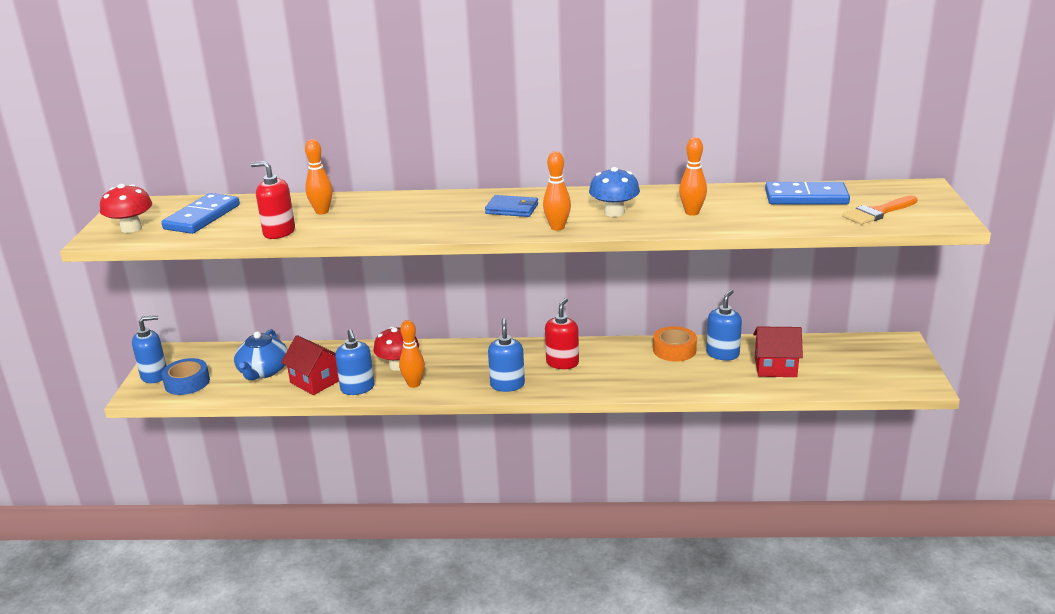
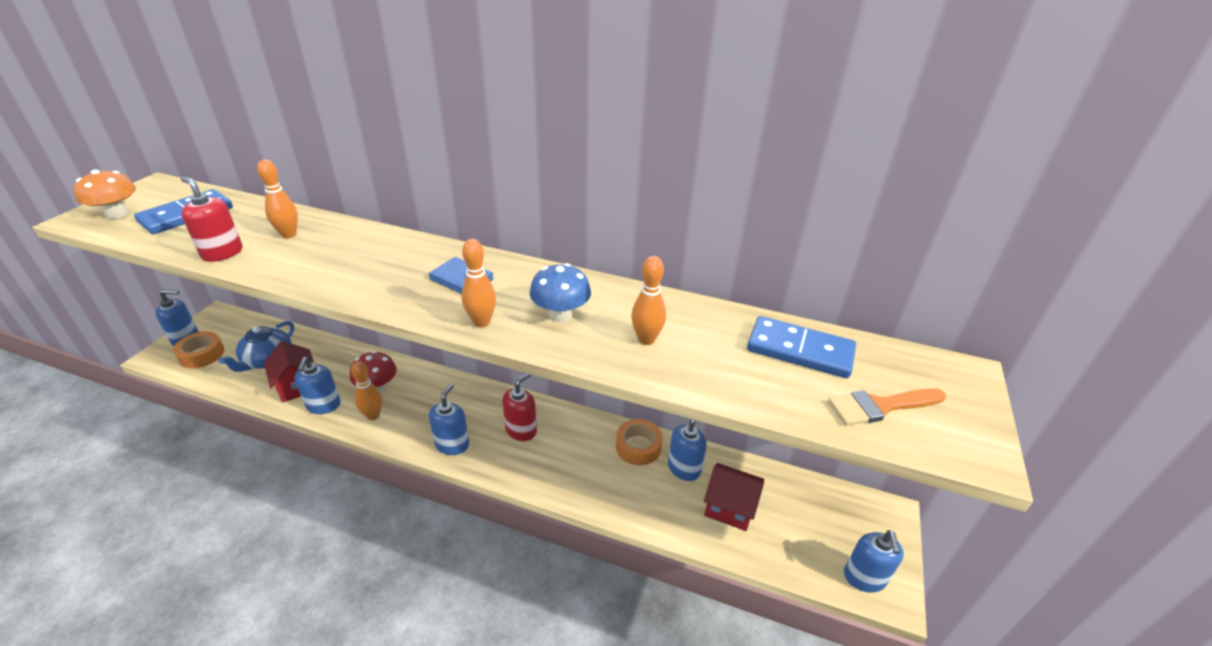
camera: 15 degrees right, 10 degrees up
(131, 228) = (117, 214): red mushroom -> orange mushroom
(187, 382) = (202, 354): blue tape -> orange tape
(900, 380) = (864, 578): none -> blue soap dispenser

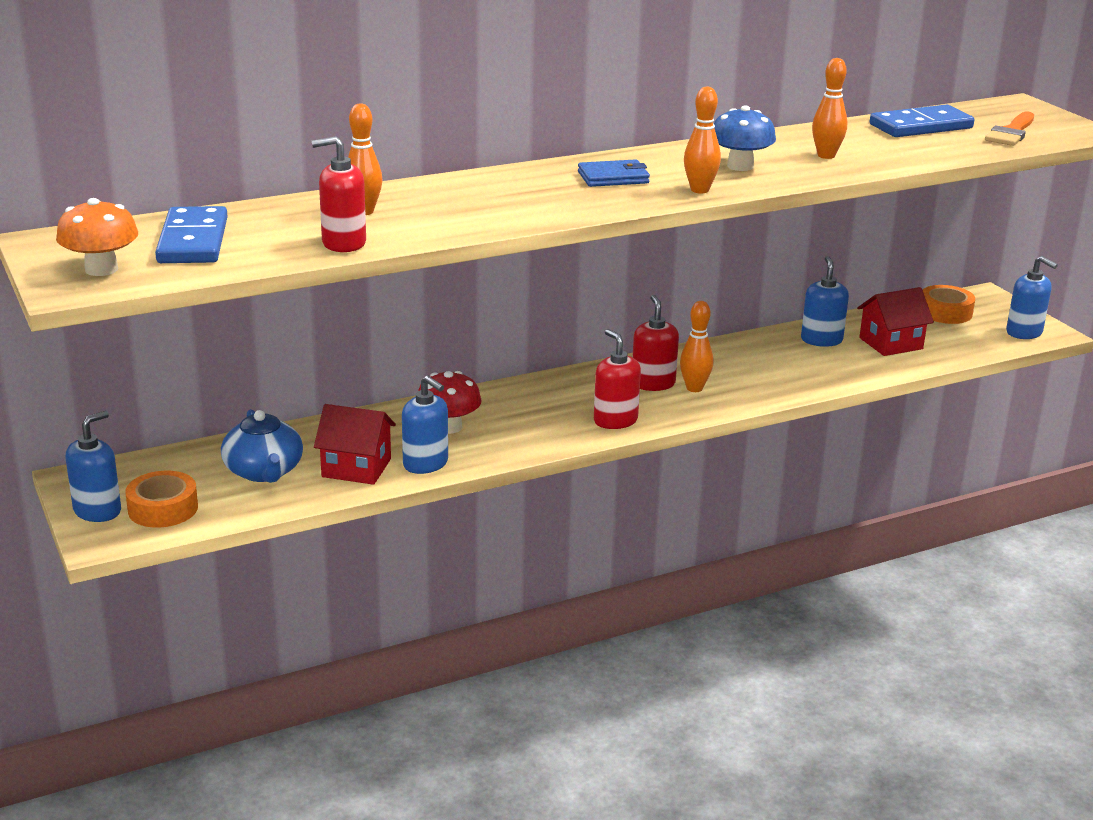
camera: 45 degrees left, 10 degrees down
(373, 416) = (495, 443): orange bowling pin -> orange bowling pin (694, 388)
(452, 444) = (615, 420): blue soap dispenser -> red soap dispenser
(638, 447) = (765, 346): orange tape -> orange tape (945, 312)

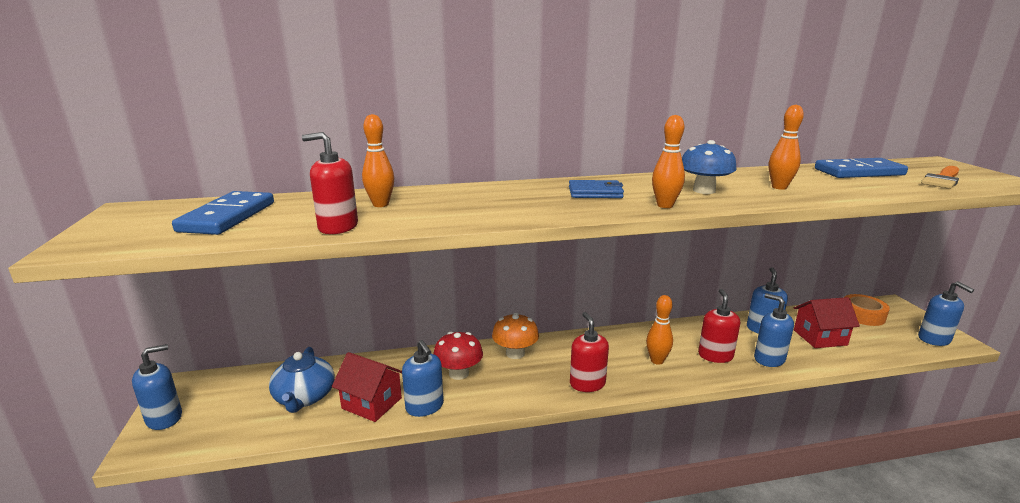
camera: 15 degrees right, 5 degrees down
(101, 269) = (127, 233): orange mushroom -> orange mushroom (515, 353)
(163, 509) = (209, 423): orange tape -> none
(653, 383) = (625, 353): red soap dispenser -> red soap dispenser (715, 355)
(829, 373) = (769, 359): none -> blue soap dispenser

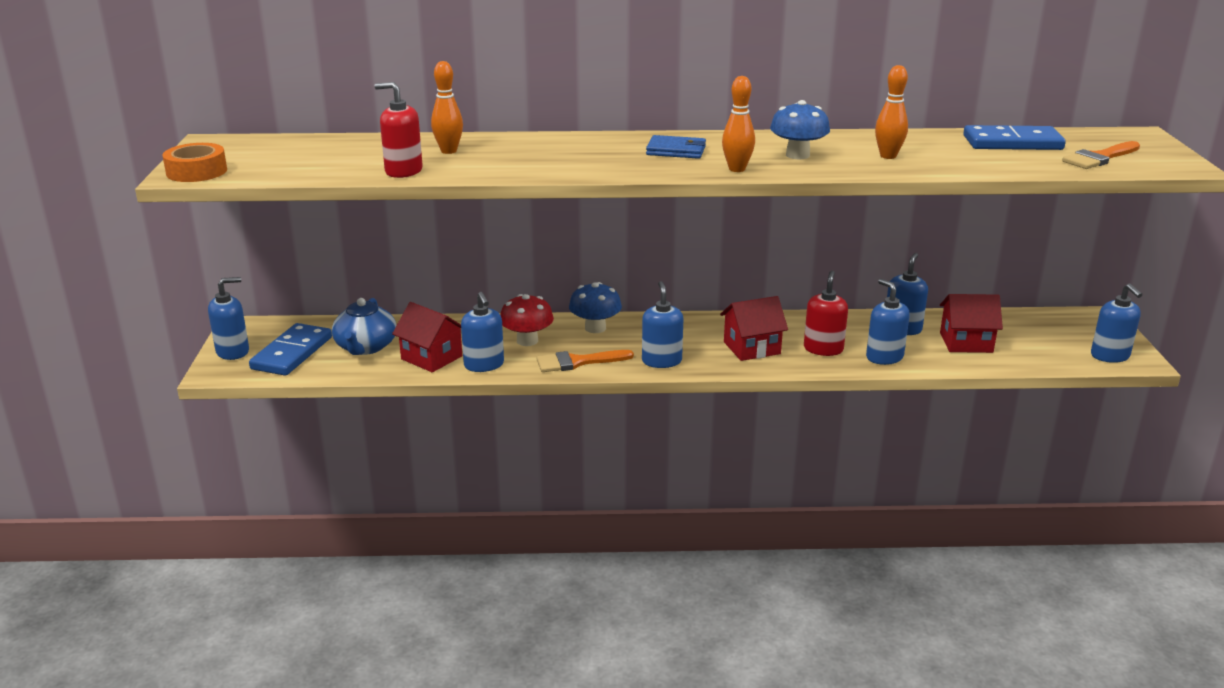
camera: 10 degrees right, 5 degrees up
(227, 217) = (303, 155): blue domino -> blue domino (292, 353)
(512, 393) = (578, 362): none -> orange brush
(515, 353) = (595, 328): orange mushroom -> blue mushroom
(587, 383) = (661, 361): red soap dispenser -> blue soap dispenser
(657, 361) = (752, 348): orange bowling pin -> red house
(862, 315) = (1044, 325): orange tape -> orange tape (196, 171)

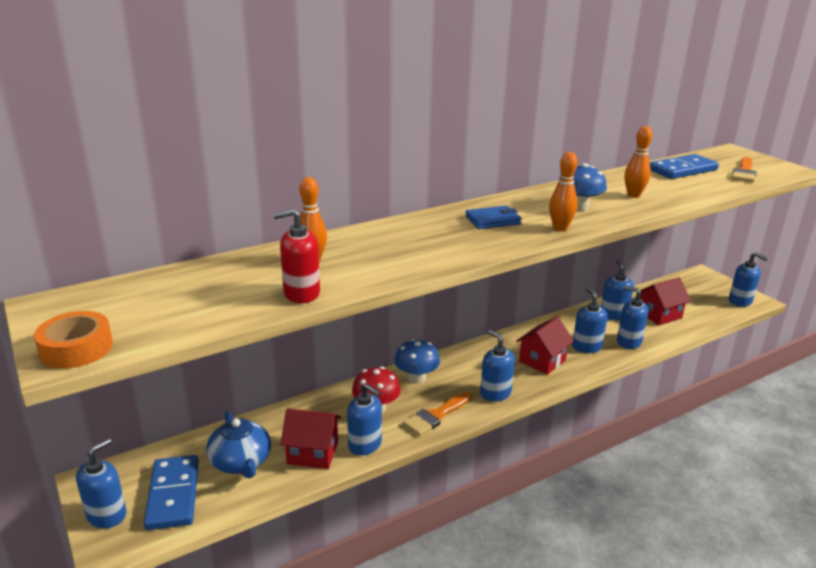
camera: 30 degrees left, 0 degrees up
(823, 349) = (586, 347): red soap dispenser -> blue soap dispenser

